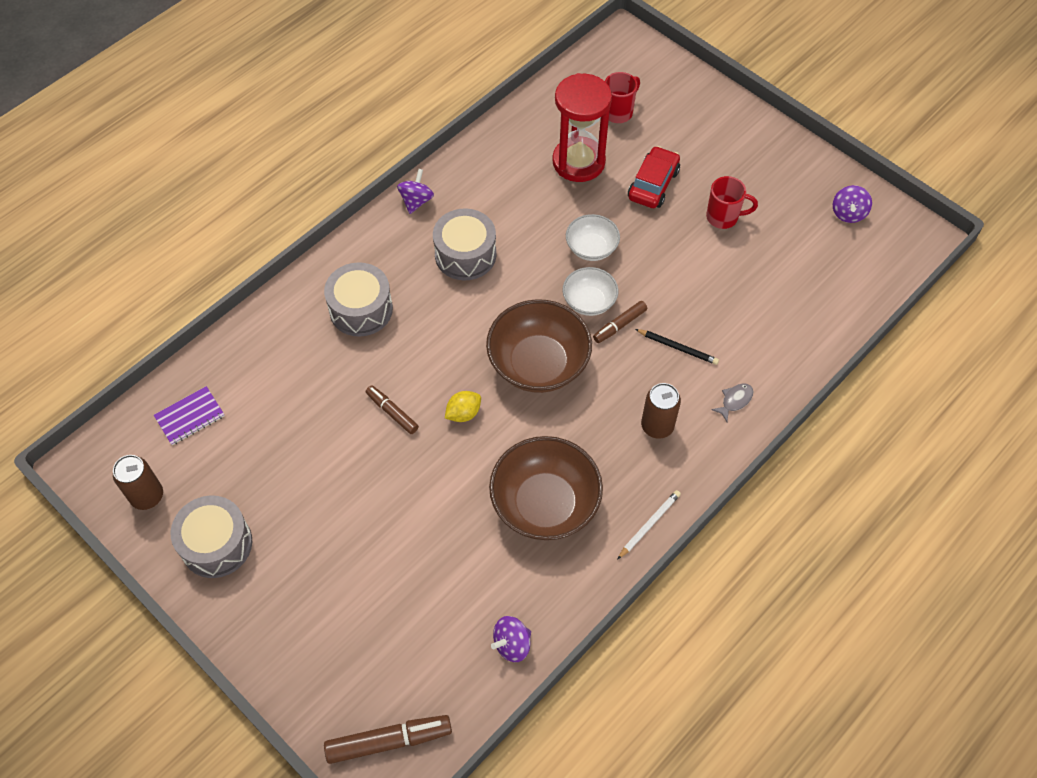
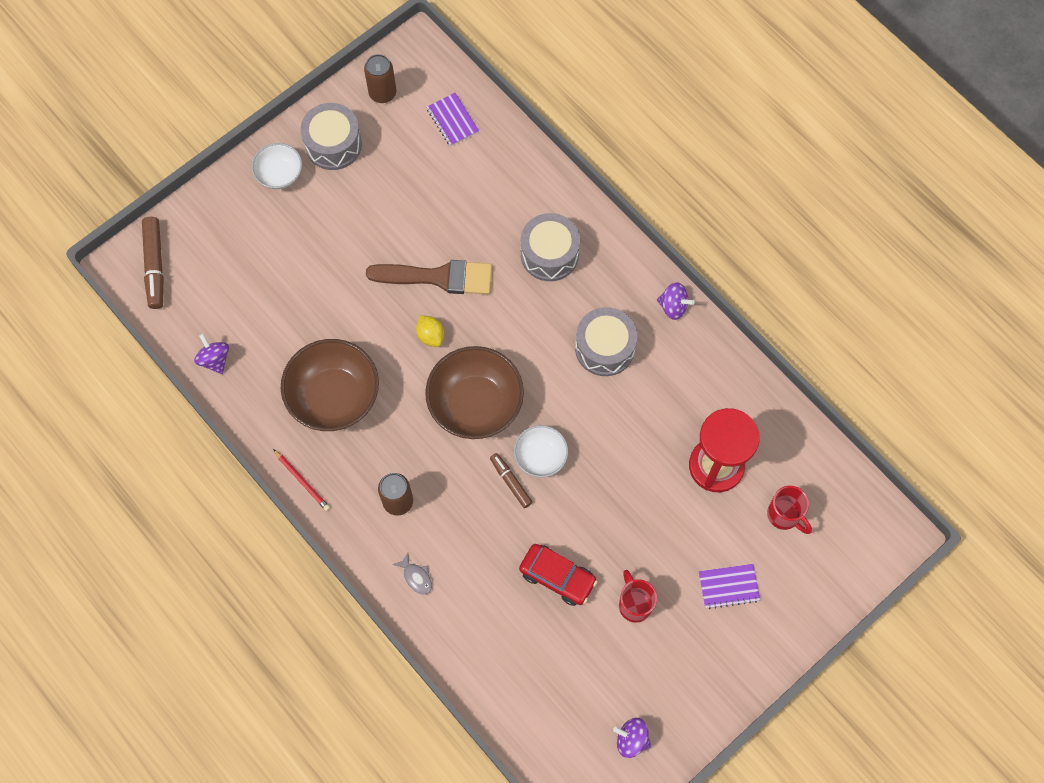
camera: 95 degrees right, 10 degrees up
(392, 412) = (438, 277): brown marker -> brown brush
(591, 248) = (604, 466): white bowl -> white bowl (279, 174)
(649, 525) = (302, 481): white pencil -> red pencil
(653, 184) = (682, 538): red car -> red car (557, 577)
(677, 348) = (480, 533): black pencil -> none
(692, 149) = (728, 586): none -> purple notebook
(723, 217) = (634, 604): red mug -> red mug turned 150 degrees clockwise

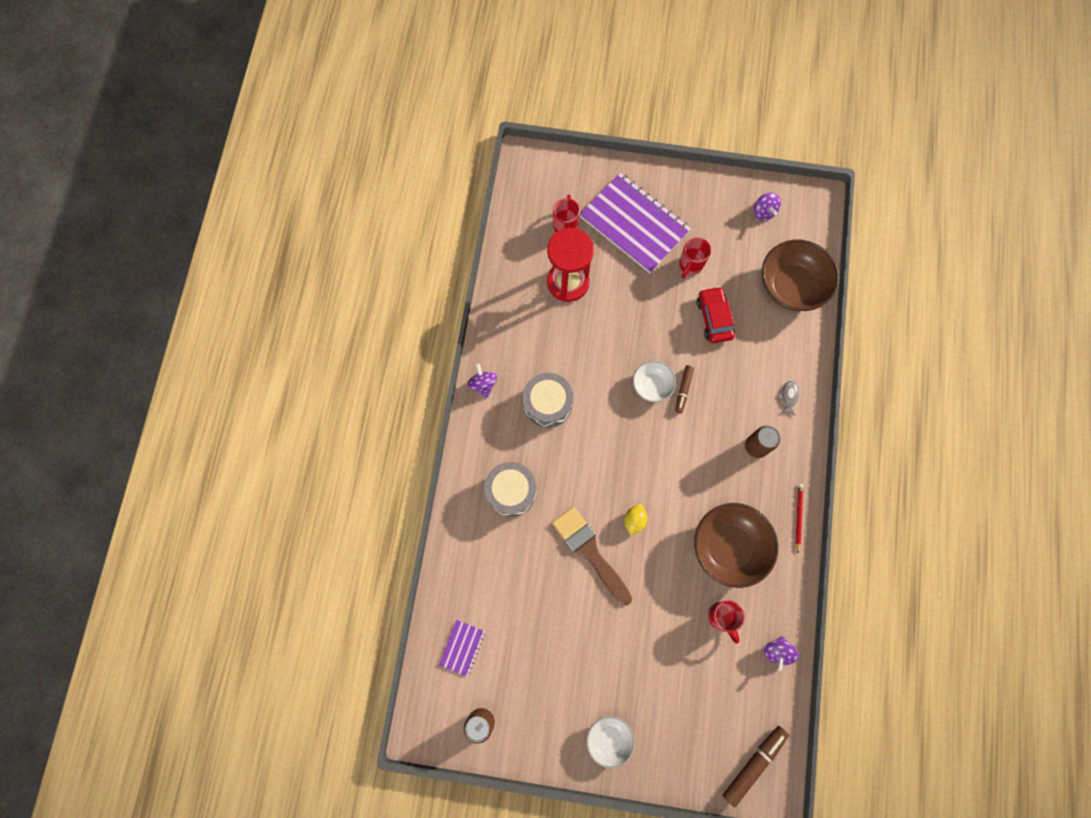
camera: 130 degrees left, 5 degrees up
(284, 338) = (721, 617): none -> red mug
(333, 144) = (552, 720): grey drum -> none
(475, 404) = (654, 453): brown bowl -> brown bowl (791, 286)
(728, 586) = (634, 224): purple notebook -> purple notebook, size x2.28

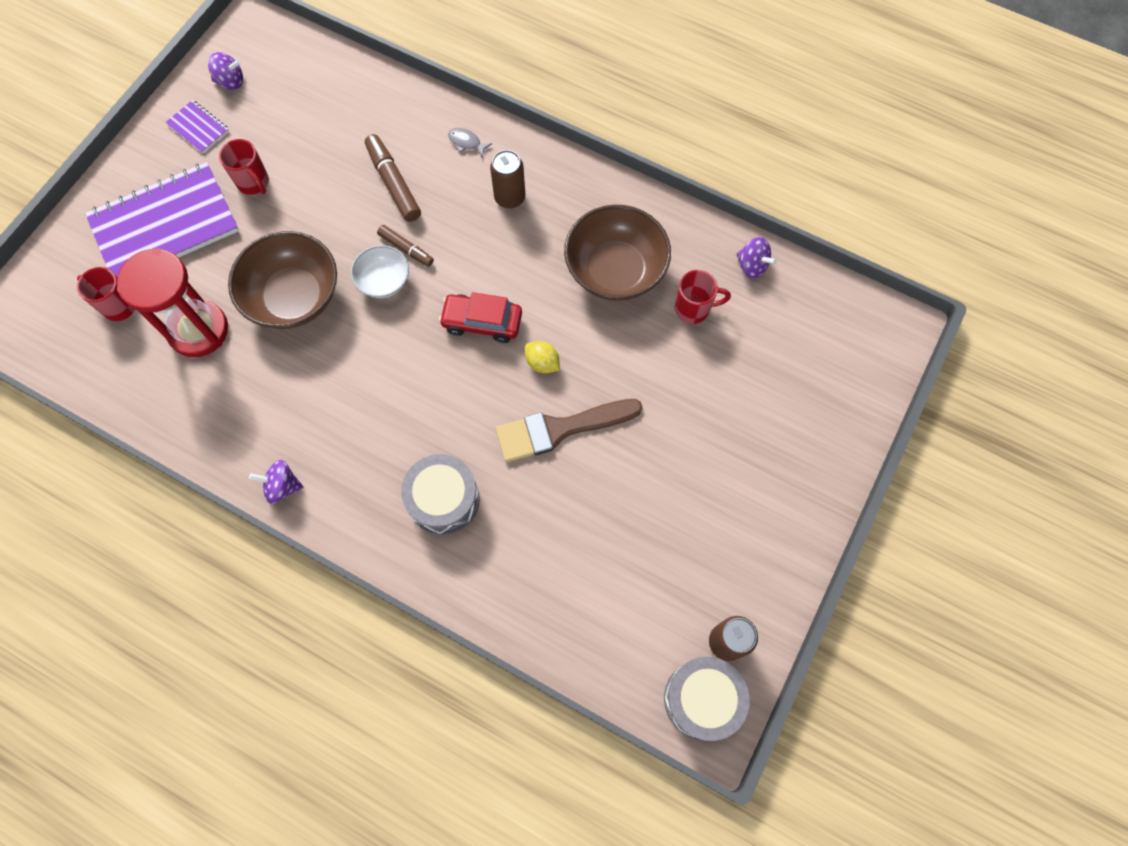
camera: 70 degrees left, 5 degrees down
(462, 647) = (623, 635): purple notebook -> purple notebook (198, 128)
(548, 404) = (348, 413): grey drum -> grey drum (702, 699)
(609, 739) = (794, 488): white bowl -> none
(714, 318) = (334, 182): red car -> red car (482, 322)
(753, 764) = (868, 337): brown marker -> brown marker (393, 183)
(791, 286) = (337, 89): brown bowl -> brown bowl (294, 297)
(798, 517) = (609, 186): red pencil -> none

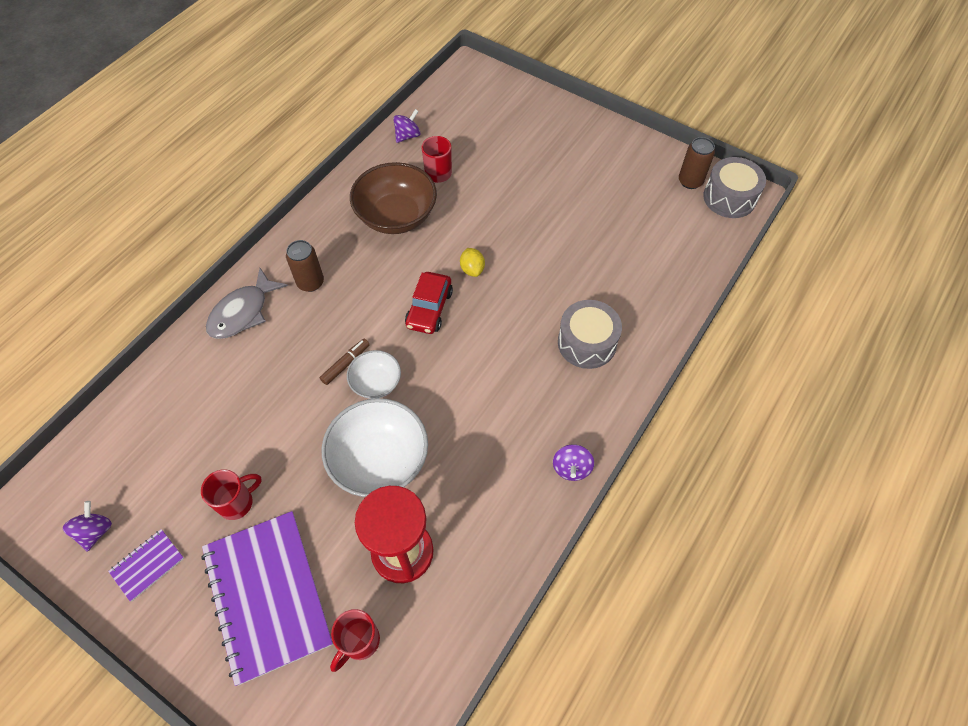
camera: 85 degrees left, 10 degrees down
(294, 297) = (379, 460): brown bowl -> white bowl
(393, 183) = (271, 373): brown marker -> none
(466, 142) = (243, 312): grey fish -> grey fish, size x2.12
(542, 363) = (472, 269): yellow lemon -> yellow lemon turned 60 degrees counterclockwise
(560, 429) = (530, 262): brown brush -> none

